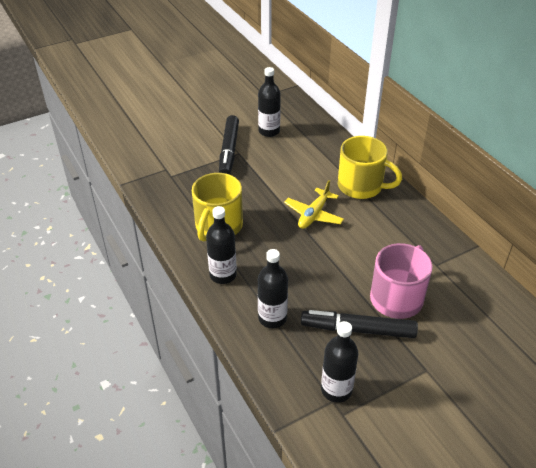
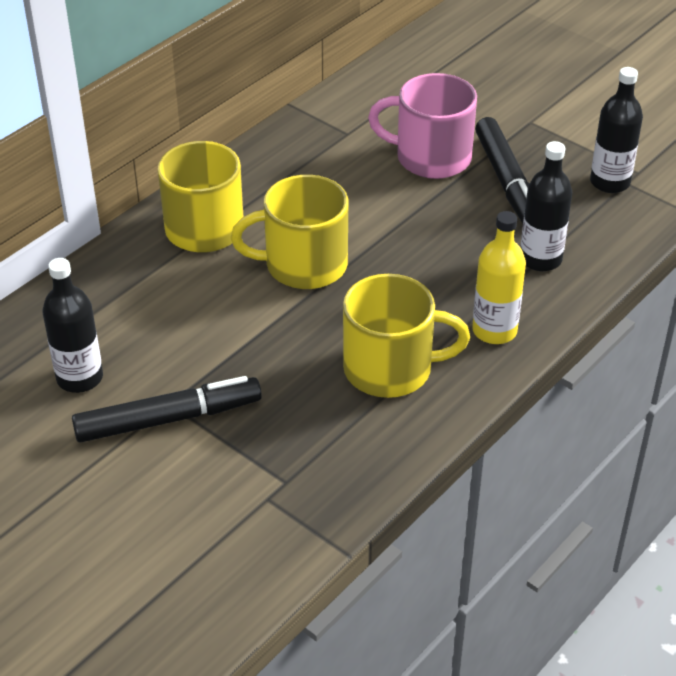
camera: 110 degrees left, 0 degrees up
(223, 275) = (494, 330): black bottle -> yellow bottle
(314, 215) = (303, 265): yellow plane -> yellow mug

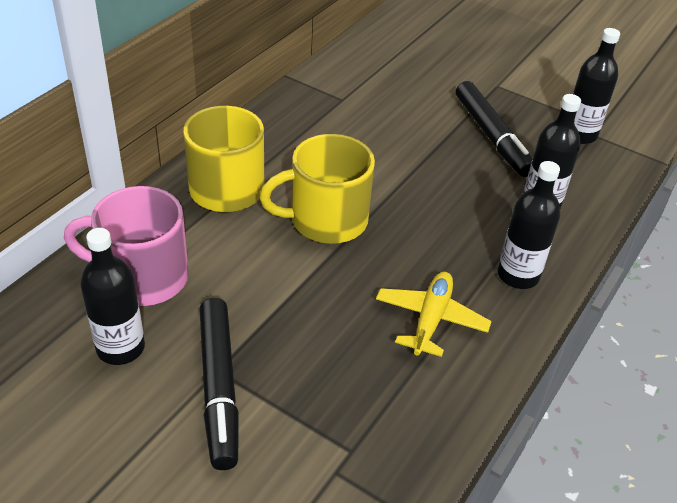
camera: 10 degrees left, 0 degrees up
(168, 419) = (219, 388): black marker -> black marker turned 105 degrees clockwise
(391, 369) = (430, 319): yellow mug -> yellow plane
(430, 157) = (420, 118): pink mug -> pink mug (142, 277)
(494, 330) = (518, 275): yellow bottle -> black bottle

